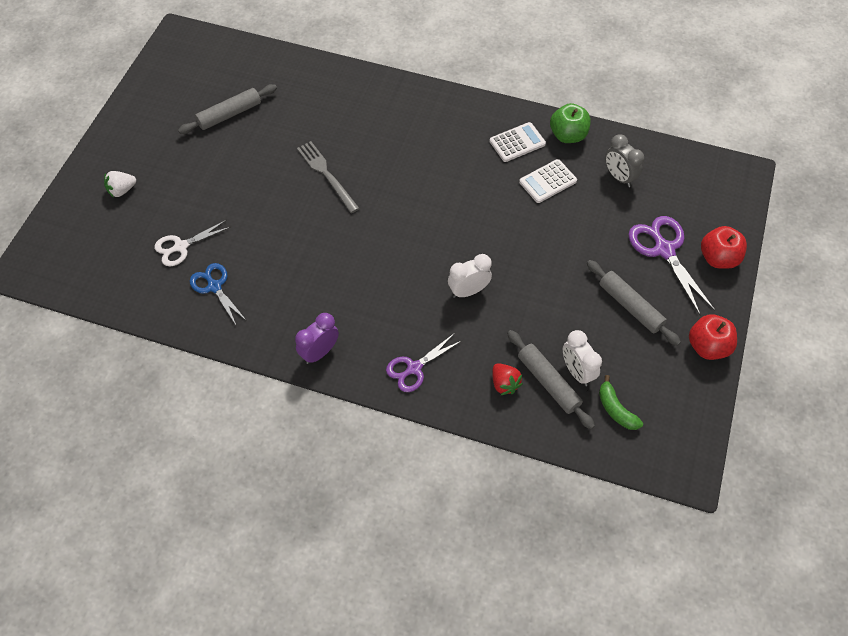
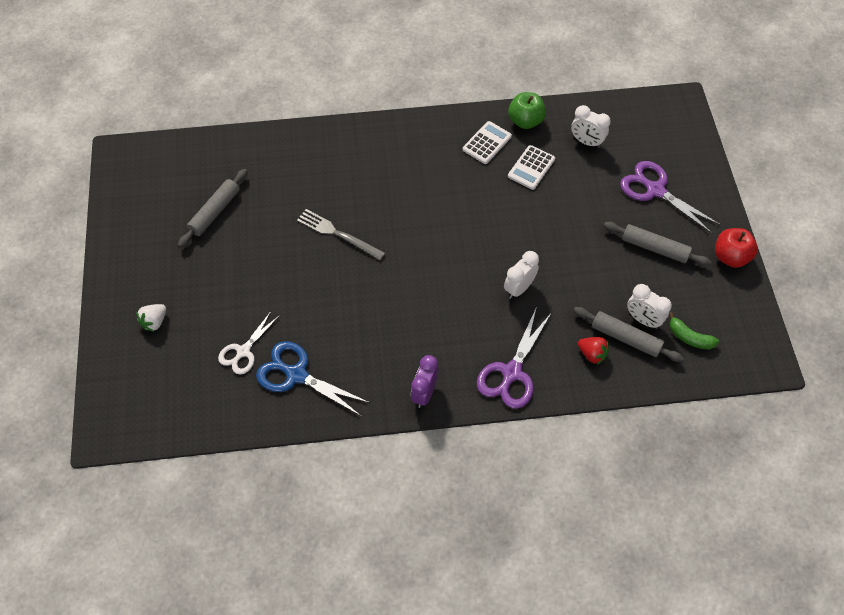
camera: 25 degrees left, 0 degrees up
(214, 286) = (296, 375): blue scissors -> blue scissors, size x1.52
(414, 368) = (512, 373): purple scissors -> purple scissors, size x1.52
(619, 177) = (586, 142): grey clock -> white clock
(718, 258) = (700, 181): red apple -> none

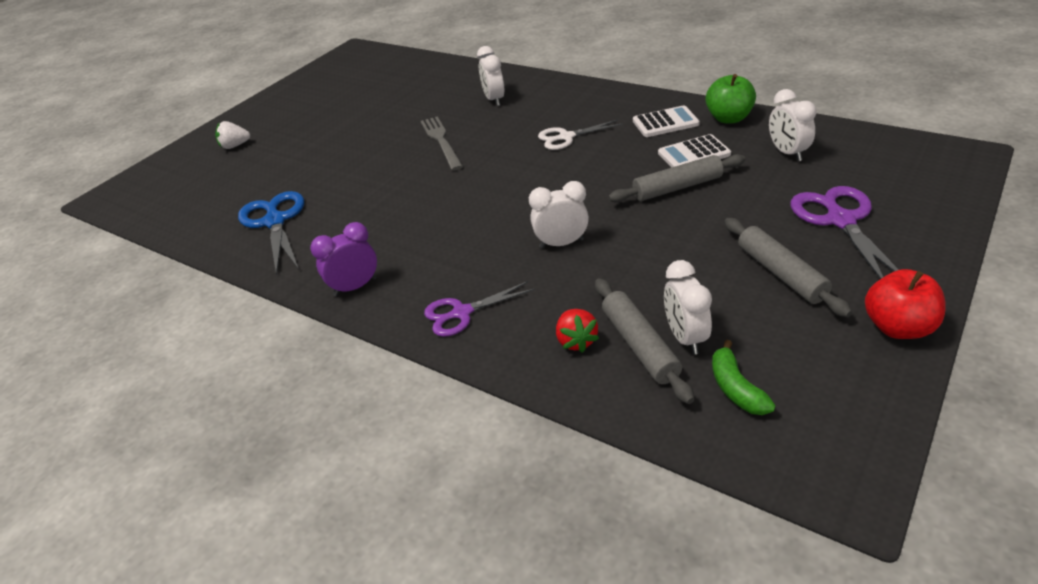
camera: 45 degrees right, 20 degrees down
(215, 212) = (369, 98): grey rolling pin -> grey rolling pin (677, 187)
(243, 351) = (262, 188): white scissors -> white scissors (566, 137)
(333, 169) = (494, 100): none -> white clock
(512, 373) = (461, 313): purple scissors -> purple scissors, size x0.66

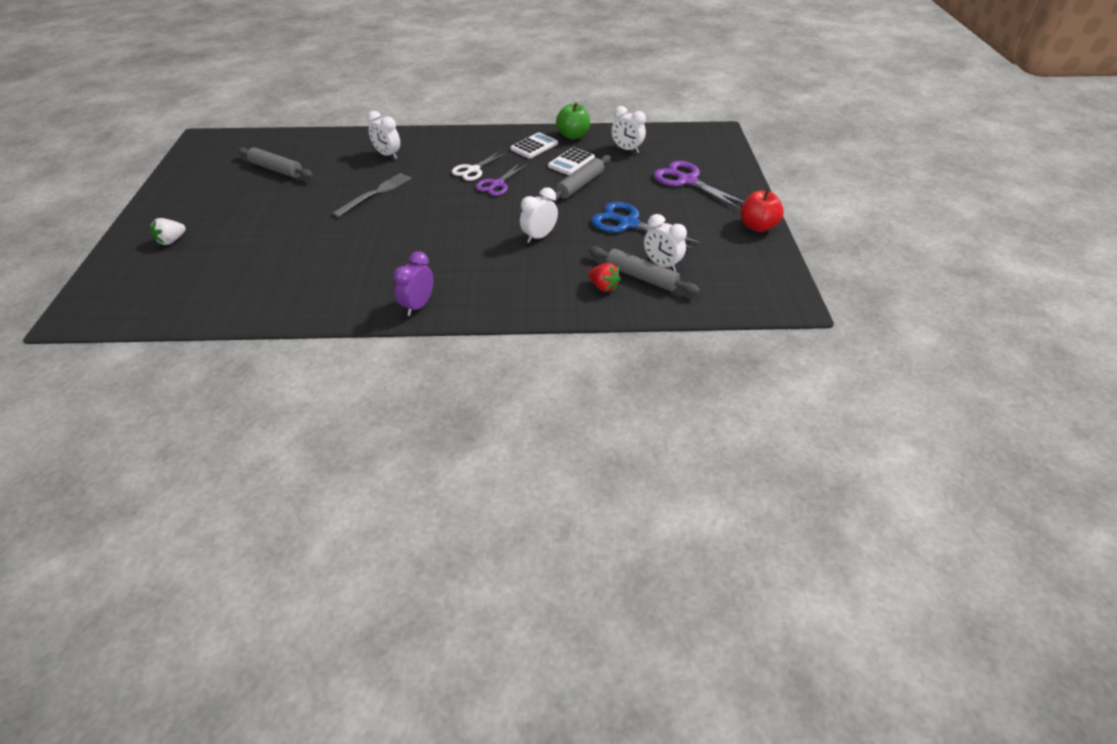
camera: 40 degrees left, 5 degrees up
(275, 221) = (291, 285): blue scissors -> blue scissors (628, 224)
(441, 141) = (375, 193): grey fork -> grey fork turned 90 degrees clockwise
(461, 313) = (515, 296): purple scissors -> purple scissors (497, 184)
(736, 388) = (709, 280): green banana -> none
(781, 274) = (681, 217): grey rolling pin -> grey rolling pin (276, 169)

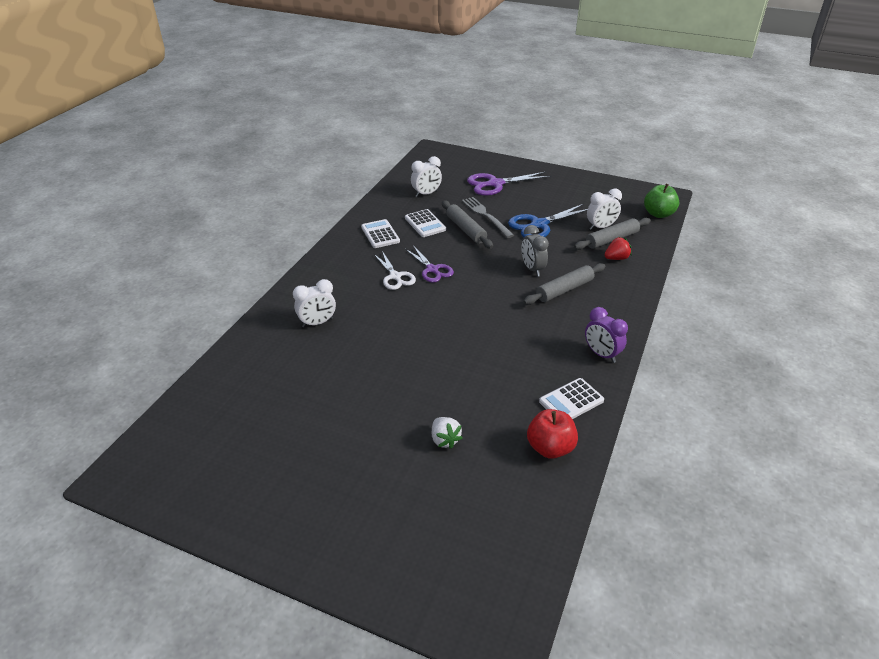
camera: 65 degrees left, 5 degrees down
(171, 241) = (381, 527): white strawberry -> white strawberry (444, 440)
(276, 169) = (275, 413): grey rolling pin -> grey rolling pin (564, 290)
(339, 300) = (571, 401): none -> white calculator
(375, 193) = (392, 345): grey fork -> grey fork (486, 216)
(539, 237) = (532, 269): white clock -> grey clock
(573, 136) = (379, 211): green apple -> green apple (658, 214)
(757, 226) = (574, 178): red apple -> red apple (550, 448)

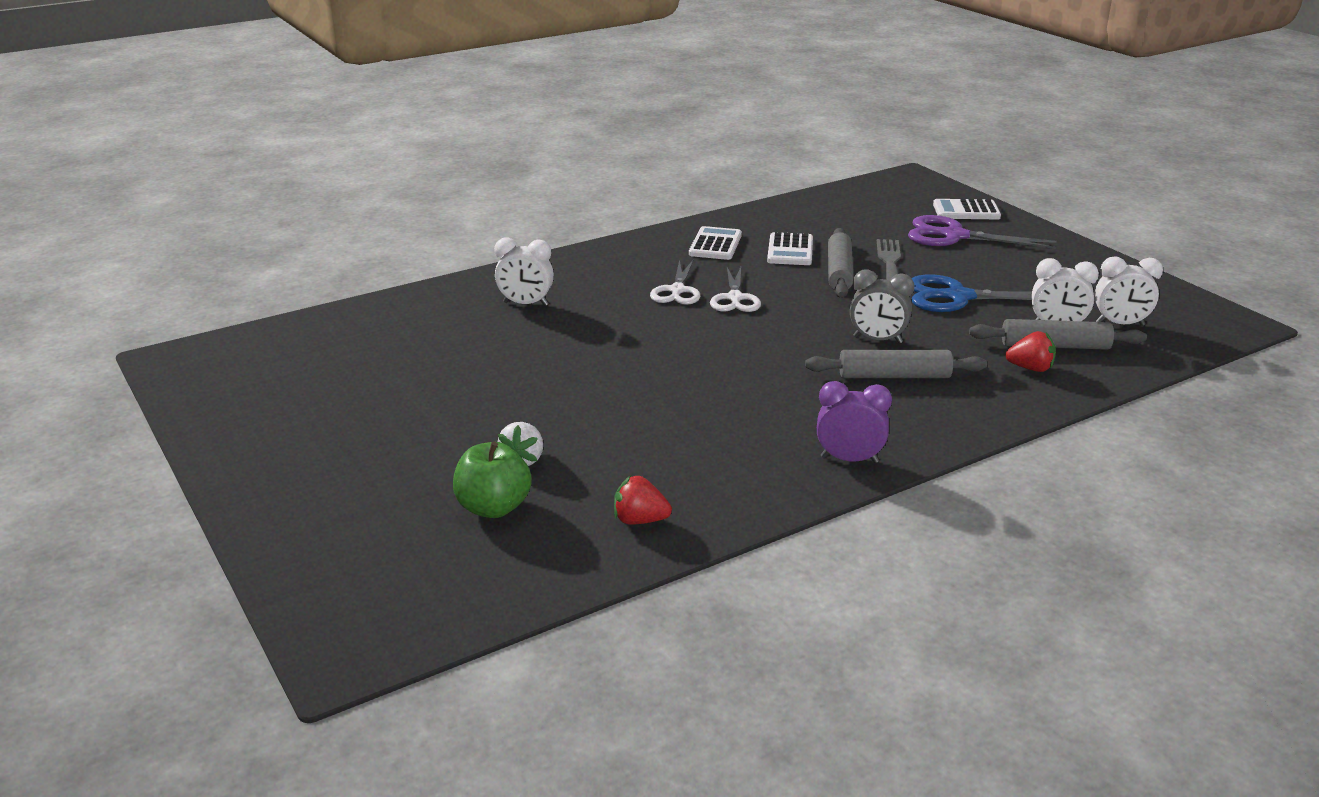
camera: 35 degrees right, 10 degrees down
(426, 194) = (835, 221): white clock -> white clock (1120, 324)
(432, 269) = (735, 298): purple scissors -> white scissors
(532, 269) = (877, 340): grey clock -> grey clock turned 90 degrees counterclockwise
(550, 448) = (640, 520): red apple -> red strawberry
(571, 401) = (734, 488): white calculator -> white calculator (966, 211)
(601, 354) = (849, 459): purple clock -> purple clock turned 105 degrees clockwise
(658, 214) = (1185, 340): green apple -> green apple (493, 508)

